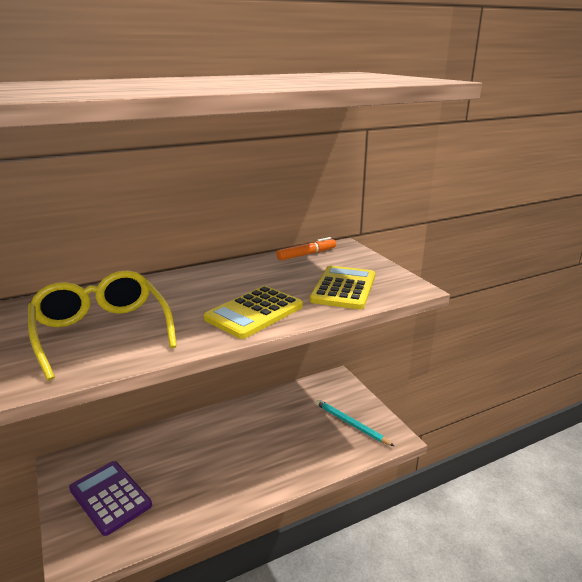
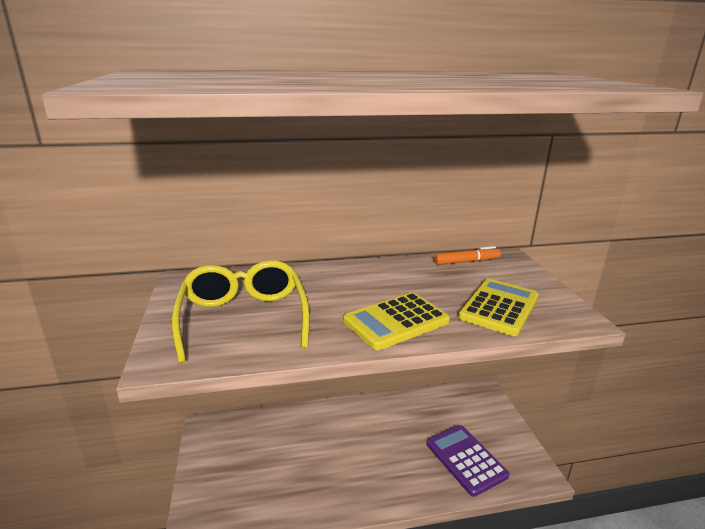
camera: 15 degrees right, 0 degrees up
(110, 497) = (239, 471): purple calculator -> purple calculator (465, 459)
(351, 424) = (491, 446): turquoise pencil -> none

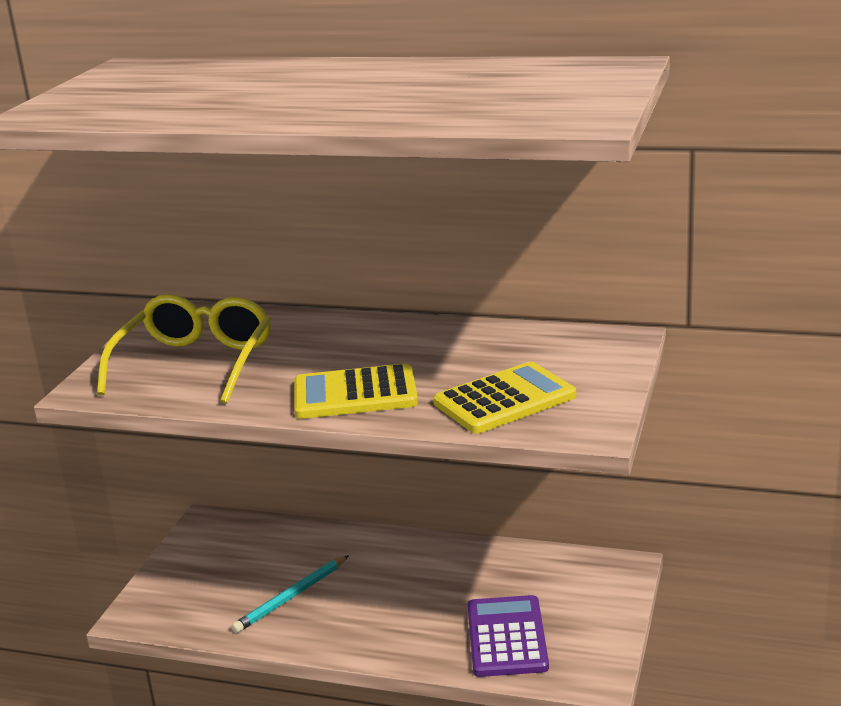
camera: 30 degrees right, 0 degrees up
(308, 472) = (291, 597): none -> turquoise pencil
(466, 261) = (549, 337): orange marker -> none

